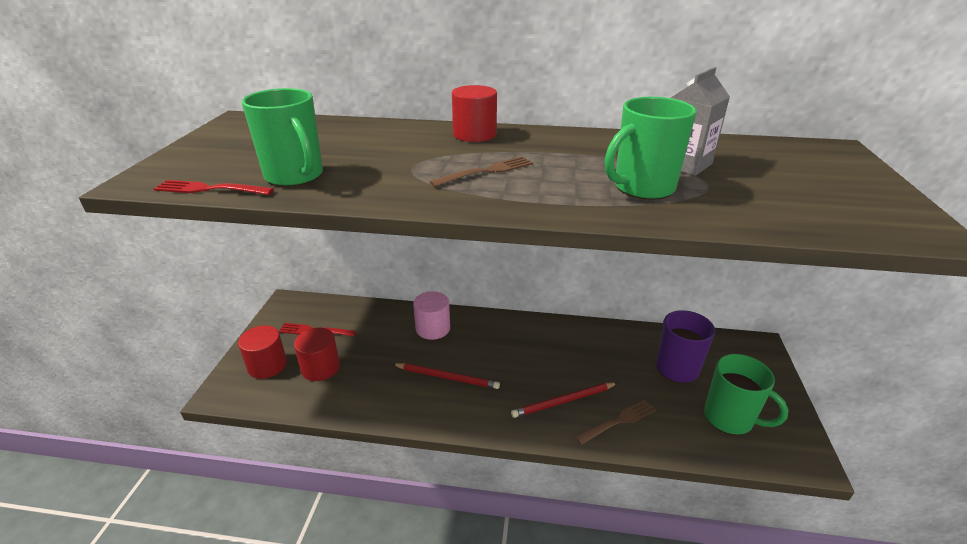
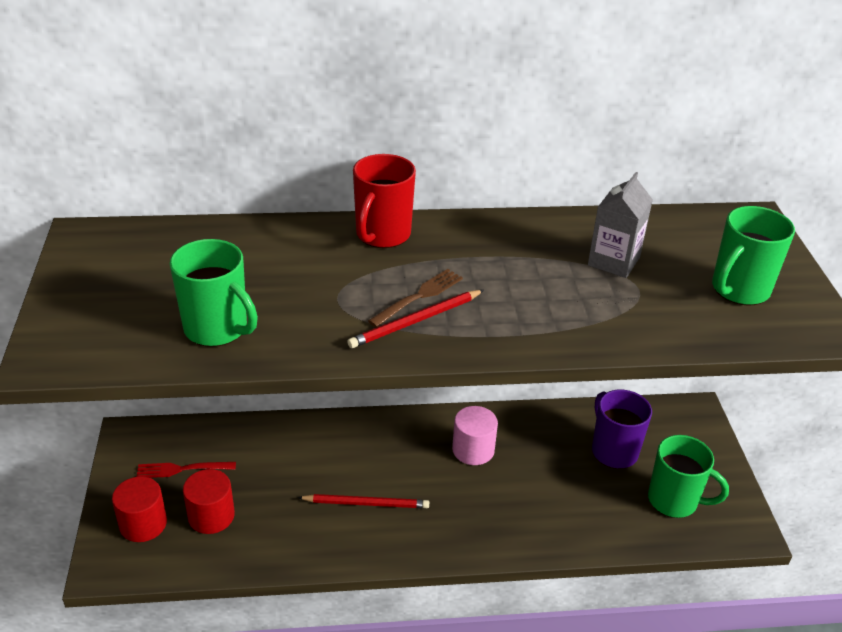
camera: 15 degrees left, 5 degrees up
(210, 189) = (135, 361): red fork -> none
(433, 328) = (329, 444): pink cylinder -> pink cylinder (473, 450)
(474, 134) = (382, 235): red cylinder -> red mug
(563, 401) = (502, 510): red pencil -> red pencil (415, 321)
(618, 421) = (564, 523): brown fork -> none
(642, 188) = (579, 303): green mug -> green mug (739, 290)

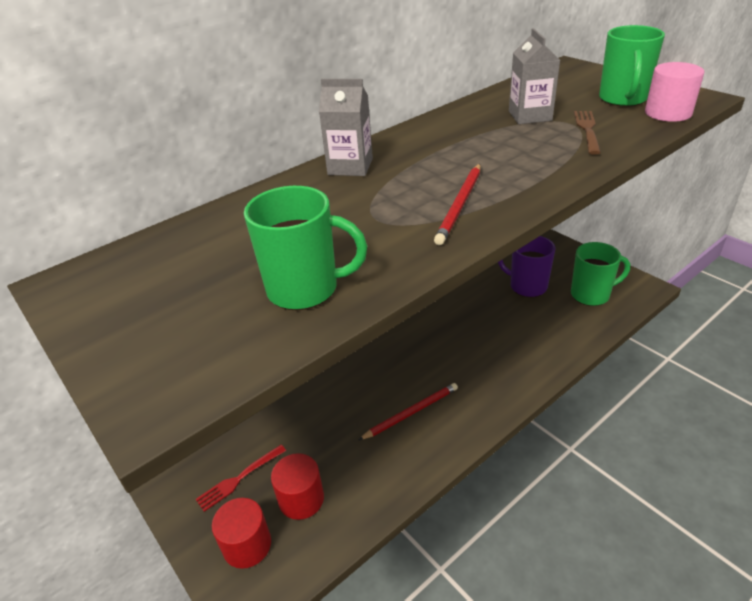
camera: 30 degrees left, 0 degrees up
(382, 235) = (350, 166): red mug -> grey carton
(419, 296) = (437, 190): brown fork -> brown fork (587, 130)
(473, 450) = (444, 334): pink cylinder -> pink cylinder (668, 113)

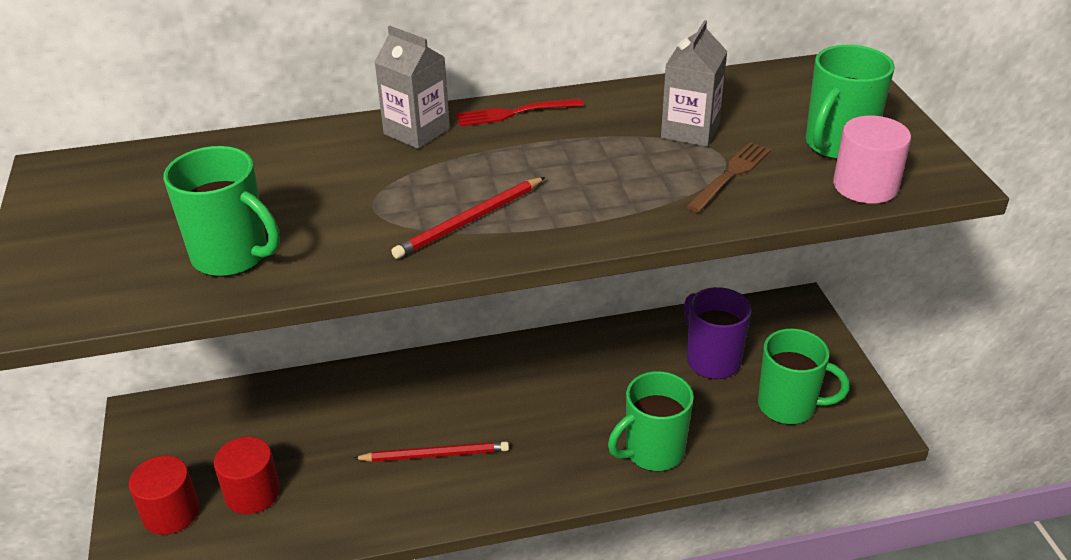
camera: 25 degrees right, 0 degrees up
(239, 478) = (210, 444): red fork -> red fork (514, 113)
(543, 351) = (653, 452): none -> green mug

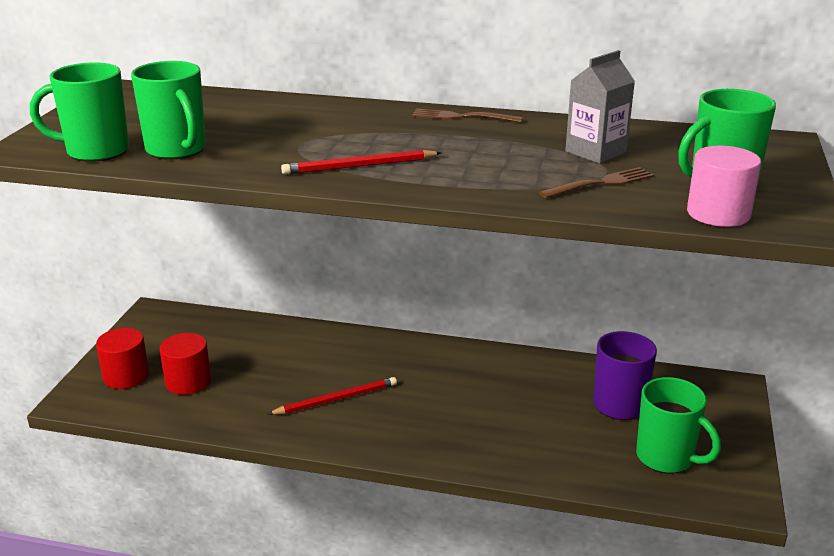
camera: 25 degrees right, 10 degrees down
(416, 131) = (376, 113): grey carton -> none
(435, 455) = (336, 399): red pencil -> red pencil turned 45 degrees counterclockwise
(514, 113) = (462, 117): red fork -> brown fork
(653, 452) = (515, 452): green mug -> green mug (95, 151)

